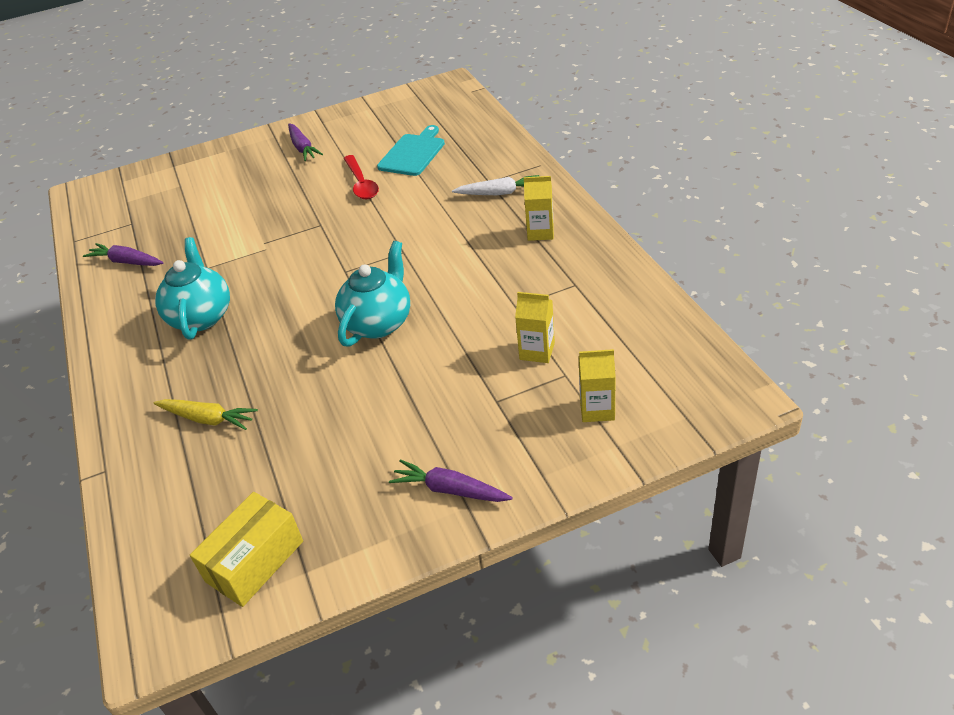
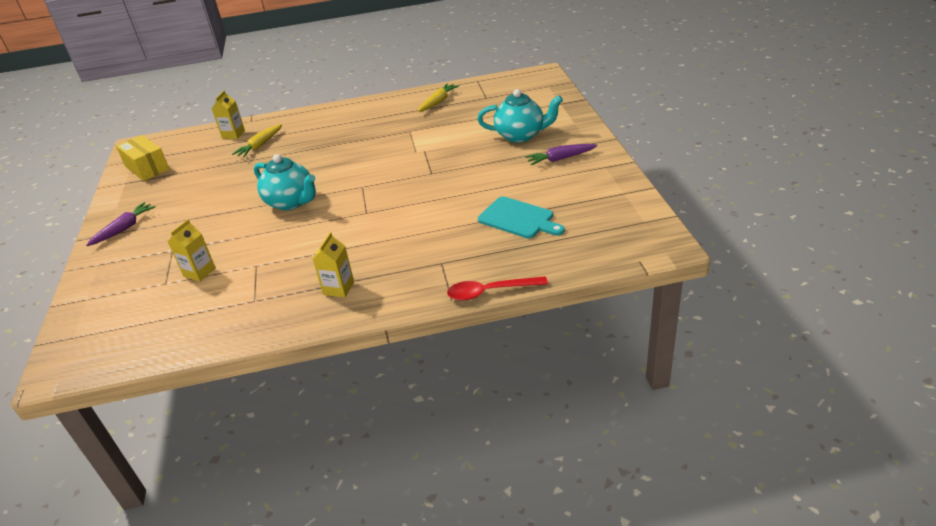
camera: 100 degrees right, 5 degrees down
(127, 262) = (438, 102): purple carrot -> yellow carrot
(201, 316) = (356, 134): turquoise teapot -> turquoise teapot (521, 135)
(361, 184) = (481, 191): red spoon -> red spoon (490, 292)
(499, 193) = (417, 268): white carrot -> none
(597, 409) = (121, 294): yellow carton -> yellow carton (233, 134)

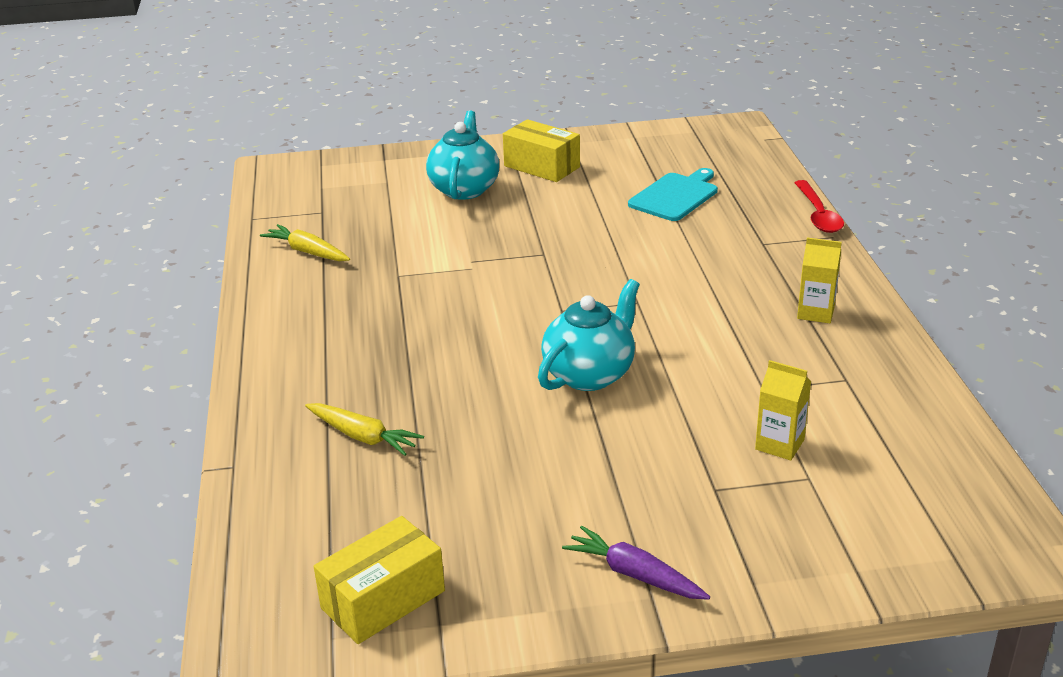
camera: 90 degrees left, 5 degrees down
(233, 134) = (287, 483): yellow carton -> none
(560, 159) = (542, 166): purple carrot -> yellow box

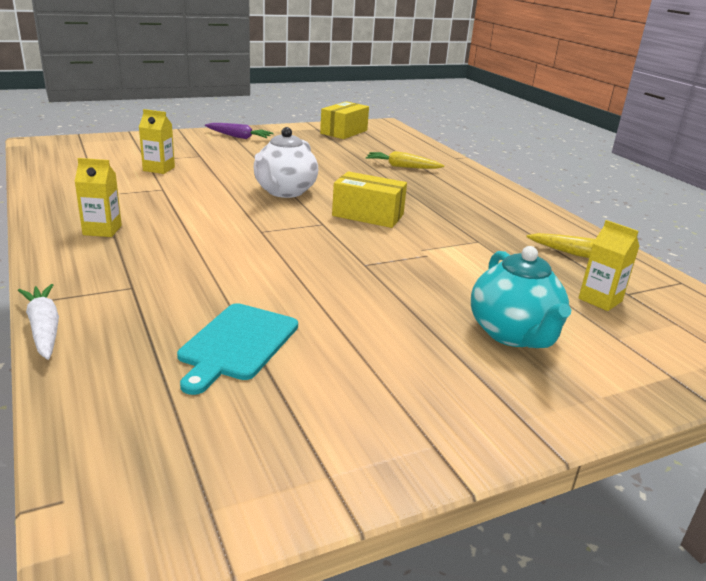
camera: 160 degrees right, 5 degrees down
(356, 208) = (600, 300): none -> yellow carton
(542, 166) = (445, 382): yellow box -> yellow box (368, 215)
(590, 374) = (284, 192): turquoise teapot -> white teapot
(818, 215) = (44, 328): red spoon -> white carrot

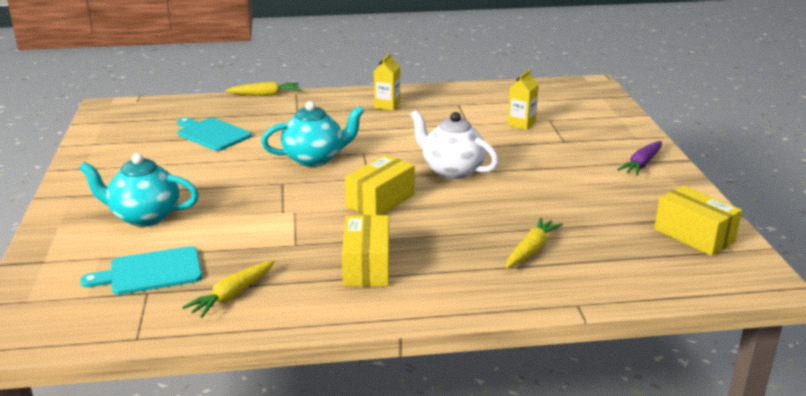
camera: 110 degrees right, 0 degrees up
(44, 328) = (265, 95): white carrot -> yellow carrot
(290, 255) = (315, 158): none -> turquoise teapot
(479, 212) = (366, 266): none -> yellow box
(600, 300) = (151, 272): yellow carton -> turquoise cutting board

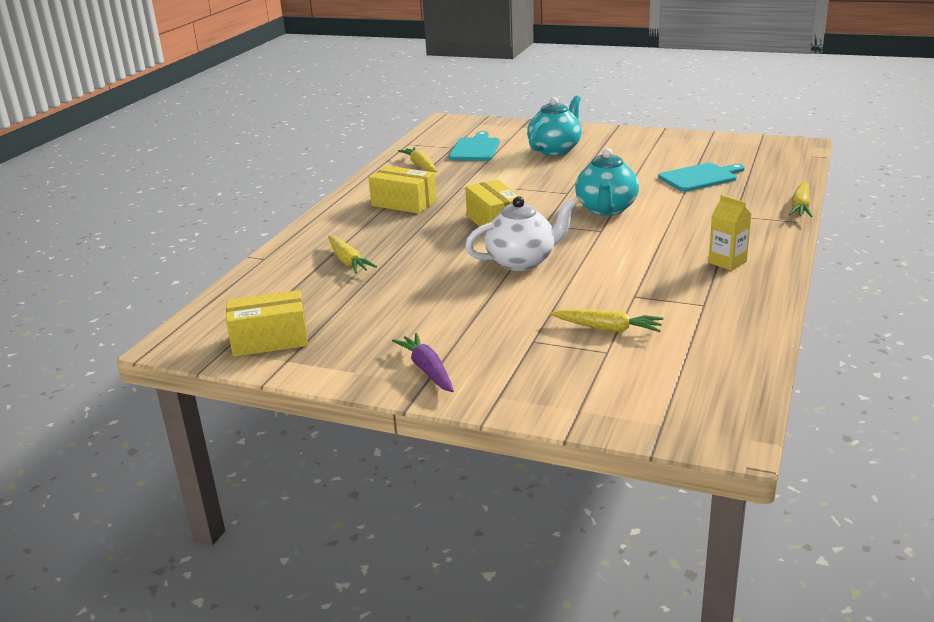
camera: 120 degrees right, 0 degrees up
(521, 124) = (608, 329): yellow carton -> yellow carrot

